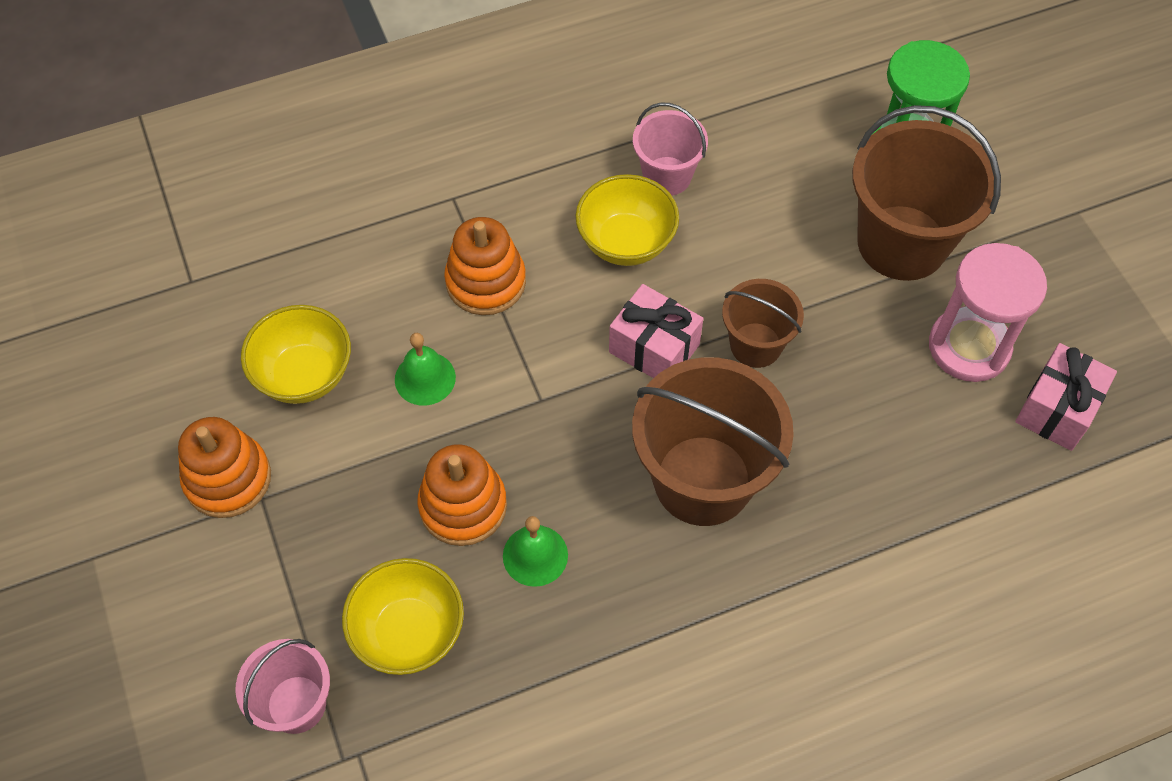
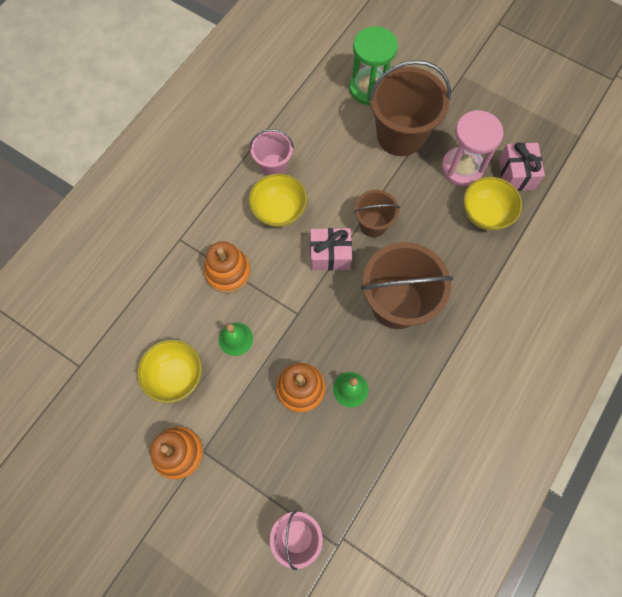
camera: 35 degrees left, 10 degrees up
(409, 632) = (322, 465): yellow bowl -> yellow bowl (485, 214)

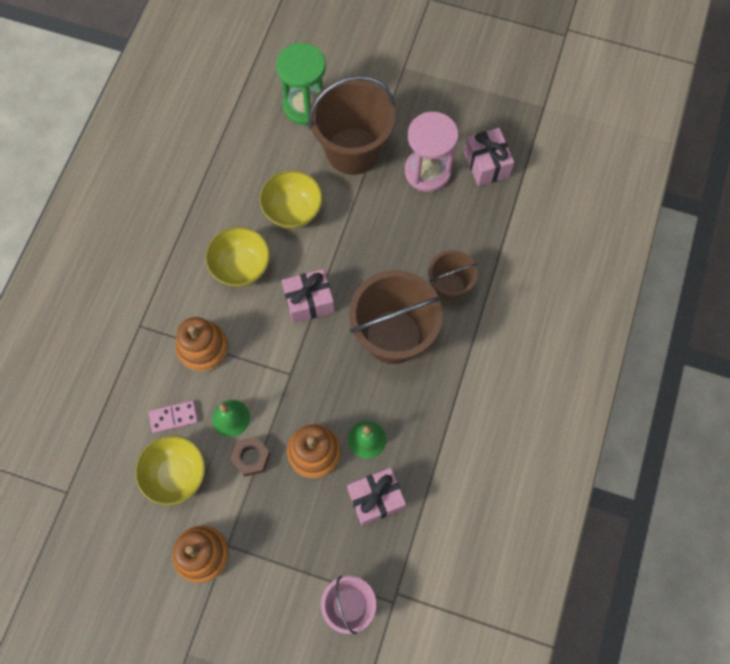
camera: 15 degrees left, 0 degrees up
(187, 325) = (174, 417): none -> pink domino
(244, 378) = (251, 457): none -> brown nut
(273, 166) = (222, 218): pink bucket -> none
(345, 445) = (376, 499): none -> pink gift
(373, 224) = (347, 257): brown bucket -> brown bucket (449, 286)
(485, 214) = (463, 216): yellow bowl -> yellow bowl (293, 211)

